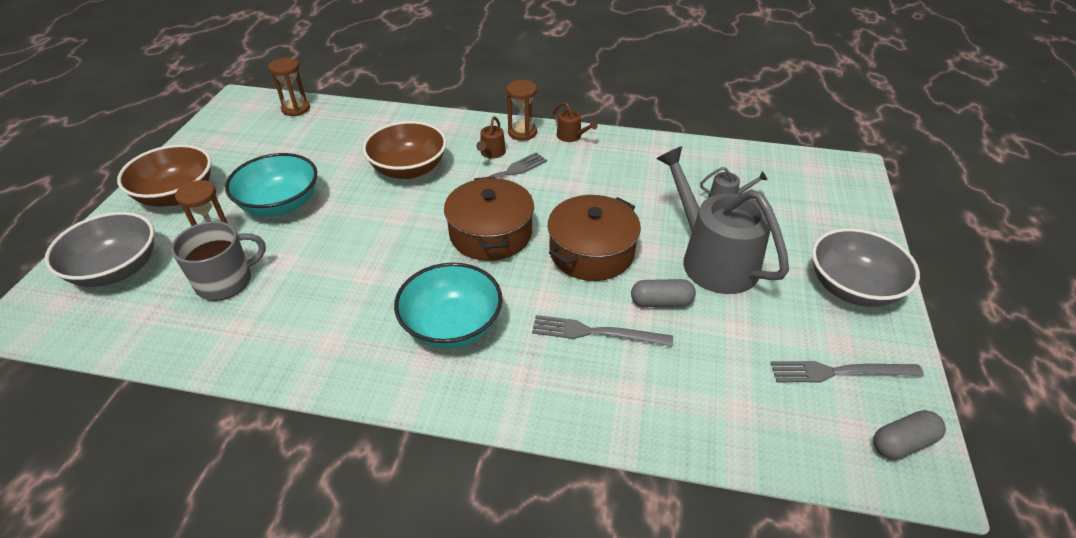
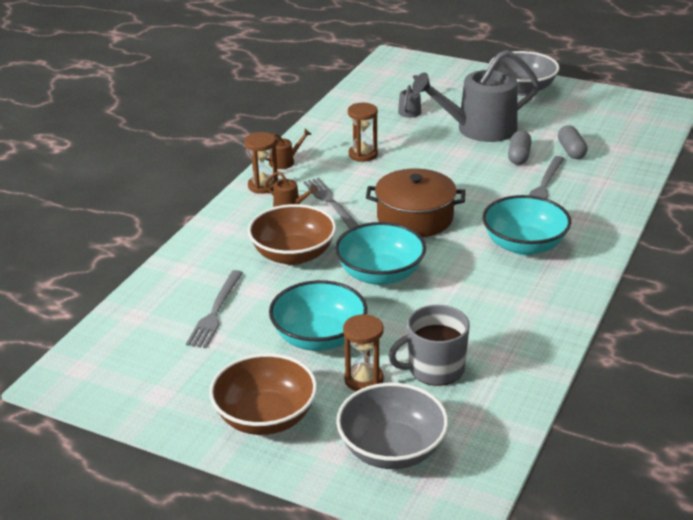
camera: 75 degrees left, 10 degrees down
(225, 281) = (434, 369): grey mug -> grey mug turned 90 degrees counterclockwise
(296, 109) = (117, 331): brown hourglass -> brown hourglass (363, 154)
(381, 225) = (380, 274): none -> turquoise bowl
(591, 252) = (455, 175): brown pot -> none
(840, 372) = (594, 111): grey fork -> grey fork (215, 311)
(902, 443) = (647, 106): grey capsule -> grey capsule (571, 151)

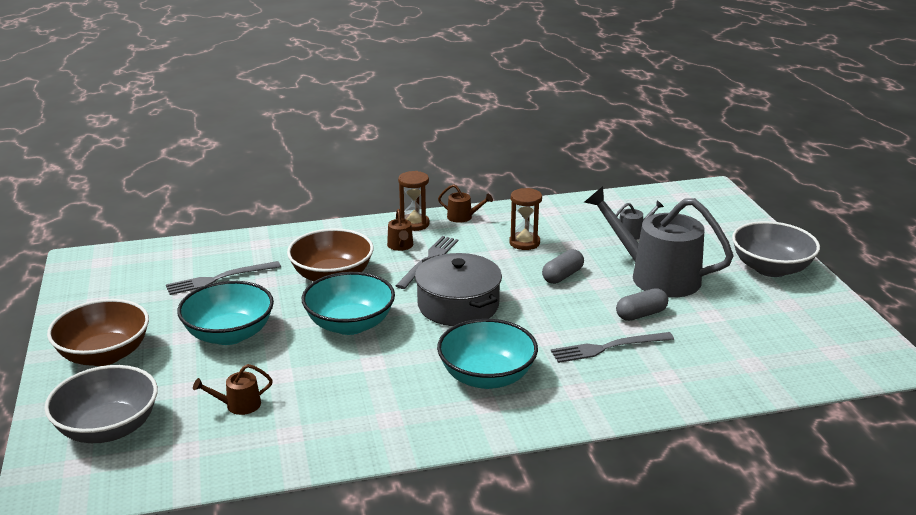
camera: 50 degrees right, 5 degrees down
(364, 380) = (191, 377): brown hourglass -> none
(415, 218) = (458, 305): brown pot -> grey pot
(434, 369) = (238, 405): grey mug -> brown watering can
(571, 151) = (698, 338): grey capsule -> grey capsule (562, 276)

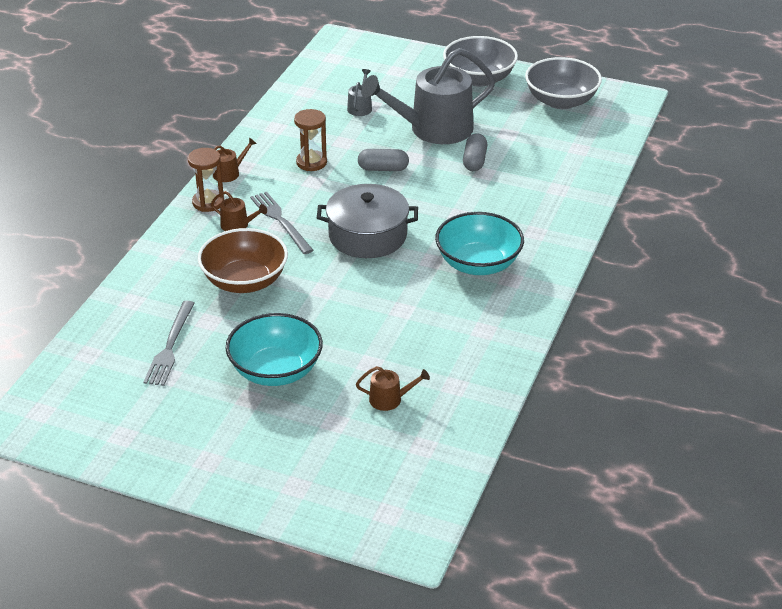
camera: 55 degrees left, 10 degrees up
(104, 354) = (228, 455): brown bowl -> none
(108, 428) = (350, 482): grey bowl -> grey bowl (561, 101)
(238, 405) = (390, 399): brown watering can -> brown watering can turned 105 degrees counterclockwise
(350, 324) = (334, 300): turquoise bowl -> none
(562, 276) = (383, 169): grey capsule -> grey capsule turned 75 degrees counterclockwise
(608, 348) = (499, 195): grey fork -> none

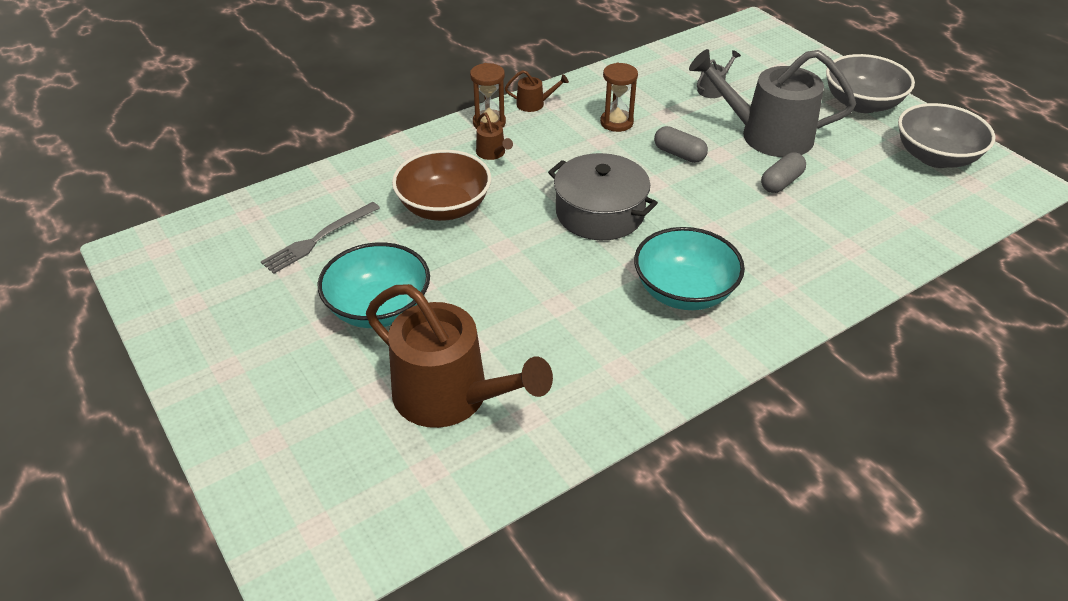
camera: 35 degrees right, 5 degrees up
(280, 221) = (533, 165): grey fork -> none
(390, 399) = (450, 396): brown watering can -> brown watering can, size x2.45

